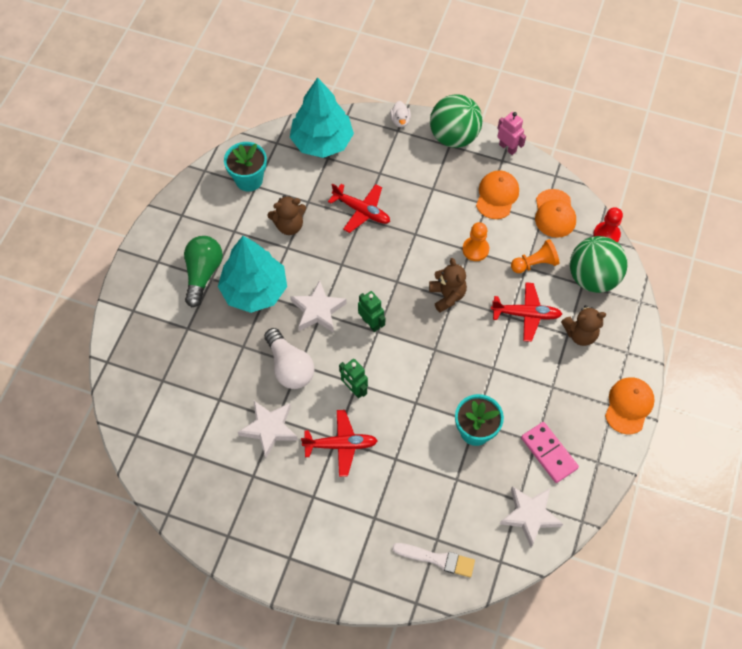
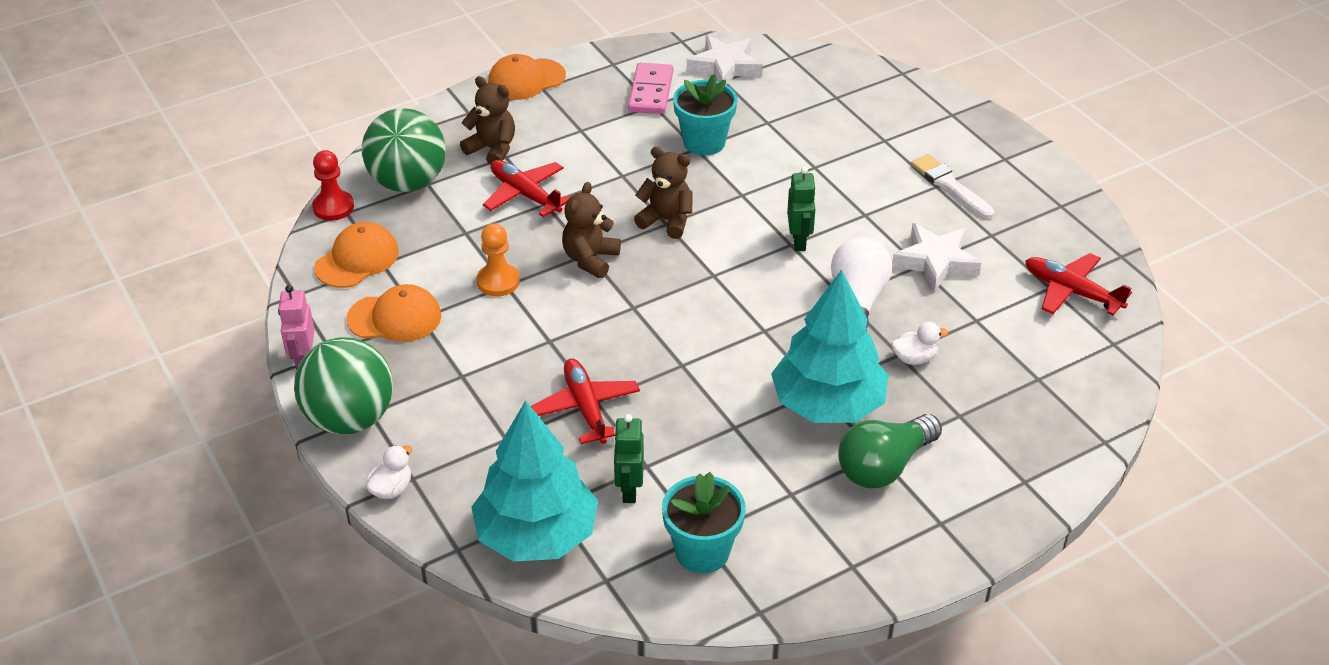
camera: 140 degrees left, 20 degrees down
(233, 349) = (914, 358): none -> white duck
(289, 225) = (704, 452): brown teddy bear -> brown teddy bear (666, 220)
(318, 310) = (764, 335): white star -> none
(341, 445) = (864, 206): red plane -> red plane (1071, 291)
(371, 323) = (712, 286): green robot -> green robot (629, 490)
(437, 559) = (850, 86): white brush -> white brush (950, 185)
(497, 196) = (395, 318): orange cap -> orange cap turned 150 degrees counterclockwise
(535, 263) = (450, 229): orange pawn -> none

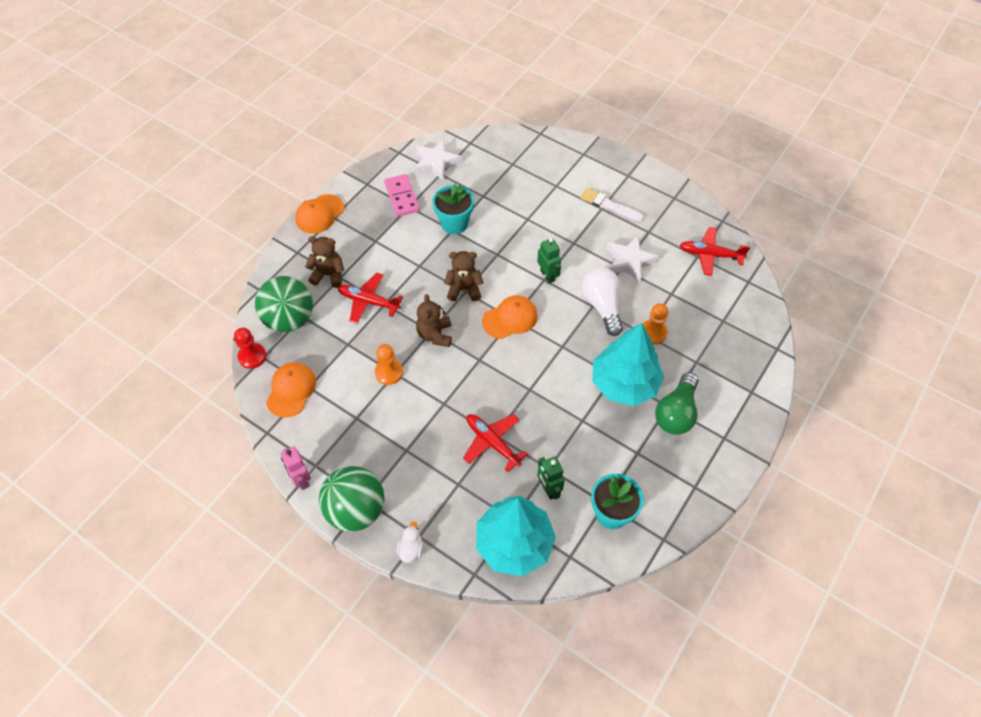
camera: 25 degrees left, 15 degrees up
(395, 318) = (340, 424): orange cap -> orange cap (510, 318)
(914, 358) = (653, 333): white duck -> orange pawn

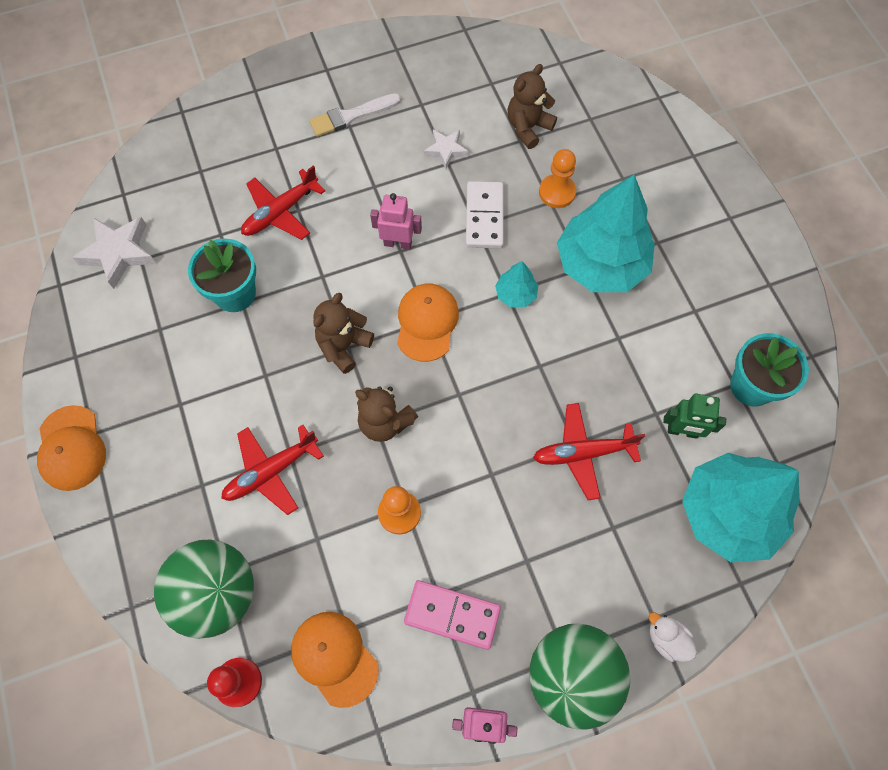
camera: 55 degrees left, 10 degrees up
(328, 275) = (185, 497): brown teddy bear -> brown teddy bear (528, 128)
(402, 197) = (137, 328): pink domino -> pink domino (452, 615)
(547, 275) = (398, 243): green robot -> pink robot
(565, 351) = (516, 294): none -> turquoise tree
(602, 306) = (484, 217): white light bulb -> white domino
(629, 261) = (446, 150): white star -> white star, size x0.60
(676, 413) = (671, 240): green light bulb -> none
(710, 255) = (499, 71): red plane -> red plane (280, 212)

